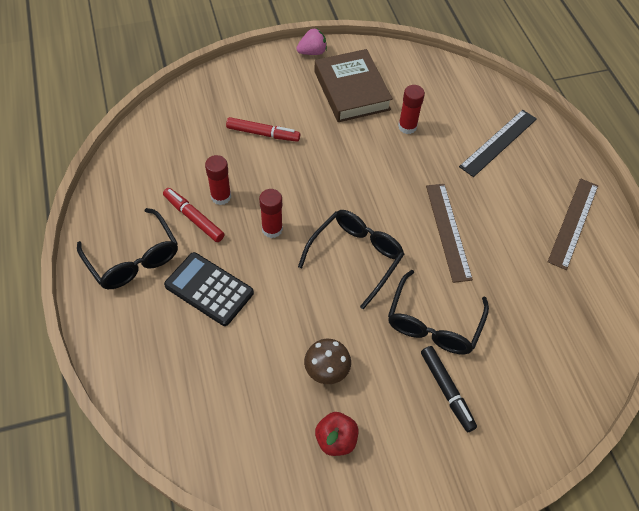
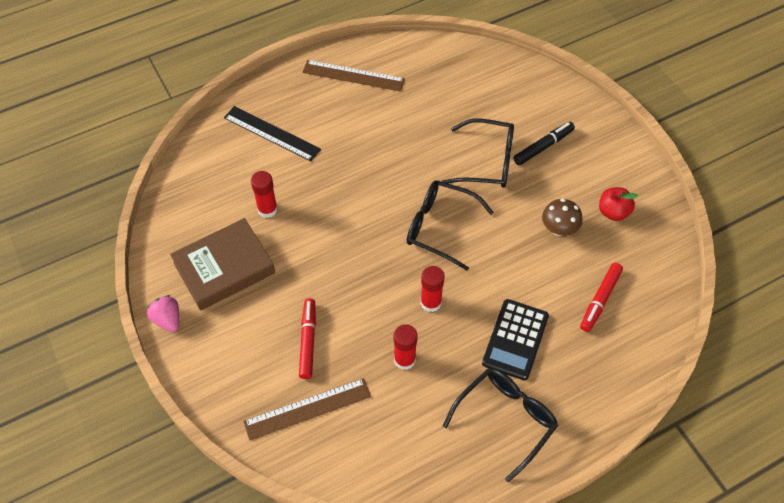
camera: 100 degrees left, 0 degrees up
(194, 218) = (439, 378): red marker -> red marker (600, 300)
(448, 231) = (389, 162): brown ruler -> brown ruler (307, 409)

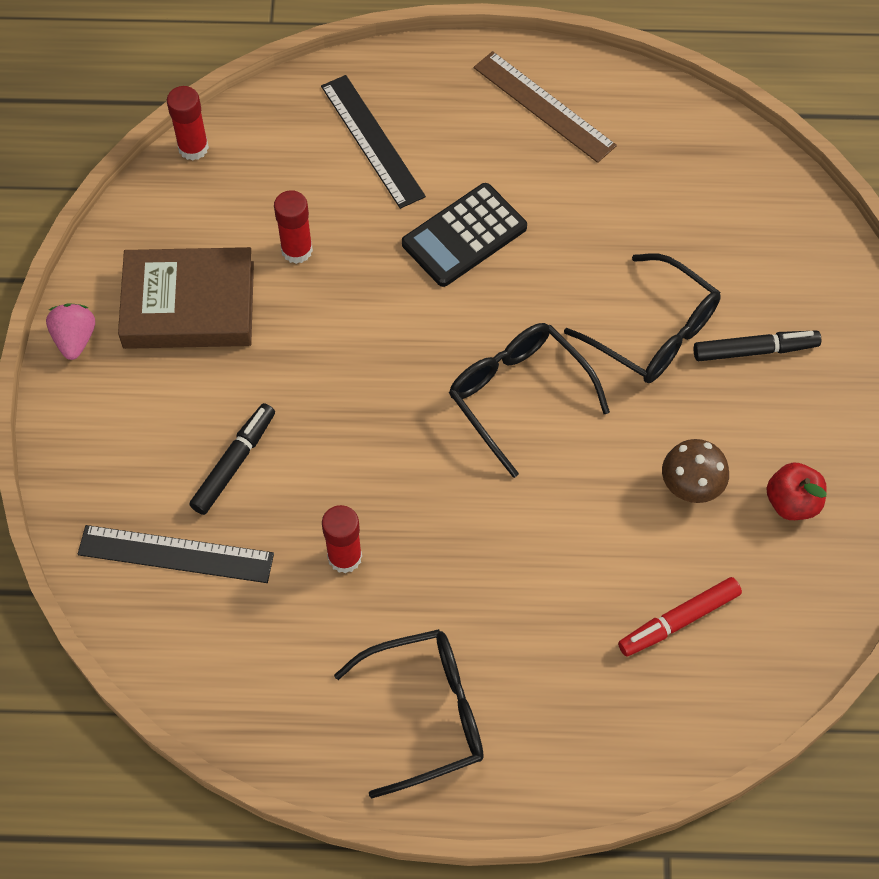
camera: 30 degrees right, 5 degrees up
(307, 409) = (175, 554): brown ruler -> black ruler
(308, 341) = (234, 463): red marker -> black marker
(431, 302) = (433, 497): red glue stick -> red glue stick (193, 148)
(515, 339) = (515, 611): black calculator -> black calculator (464, 235)

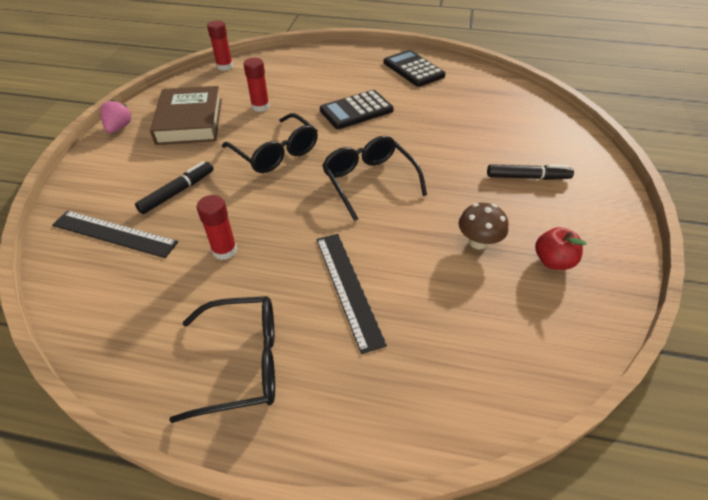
camera: 10 degrees right, 15 degrees down
(189, 305) = (190, 121): brown book -> brown book turned 75 degrees clockwise
(372, 141) = (318, 72): black ruler -> black ruler (348, 288)
(544, 106) = (413, 69): brown ruler -> black calculator
(653, 332) = (461, 161): black glasses -> black glasses (275, 152)
(678, 620) = (460, 325): red marker -> none

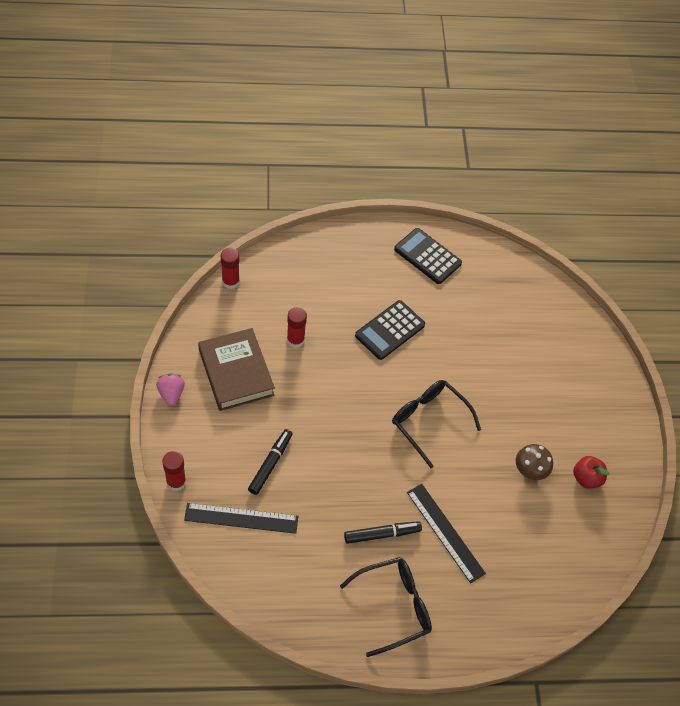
camera: 20 degrees left, 10 degrees up
(224, 250) = (339, 517): red glue stick -> red glue stick (176, 482)
(275, 152) = (335, 401): black glasses -> none
(527, 177) = (557, 393): black marker -> black marker (382, 534)

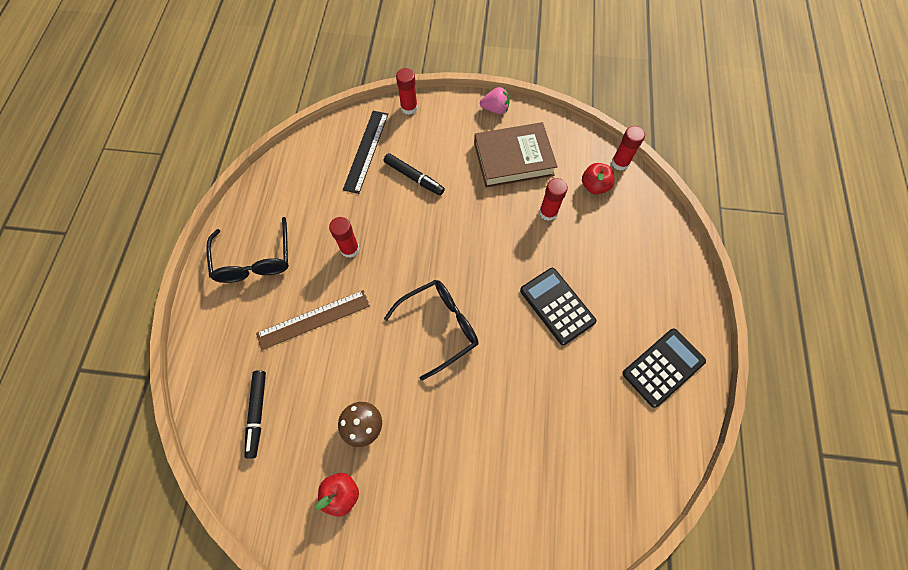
camera: 105 degrees right, 10 degrees up
(260, 302) = (594, 186): none -> red apple
(364, 513) = (350, 249): none -> red glue stick
(382, 534) = (325, 261): black marker -> black marker (257, 414)
(445, 532) = (313, 319): black ruler -> brown ruler

